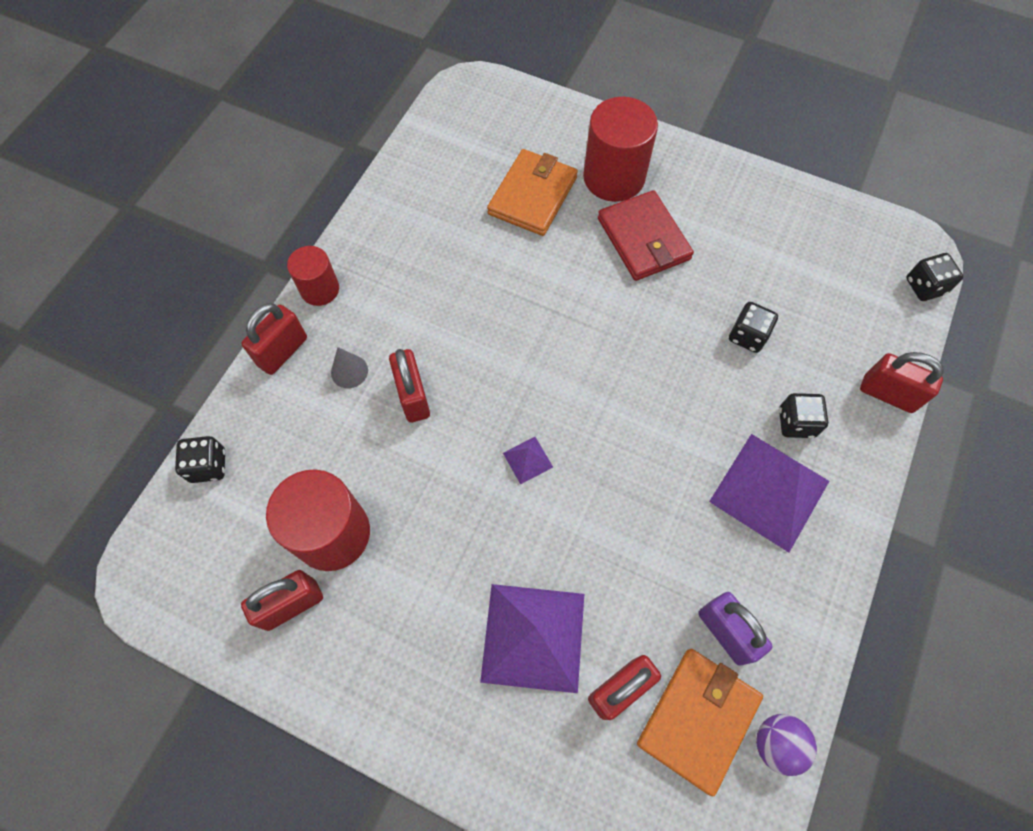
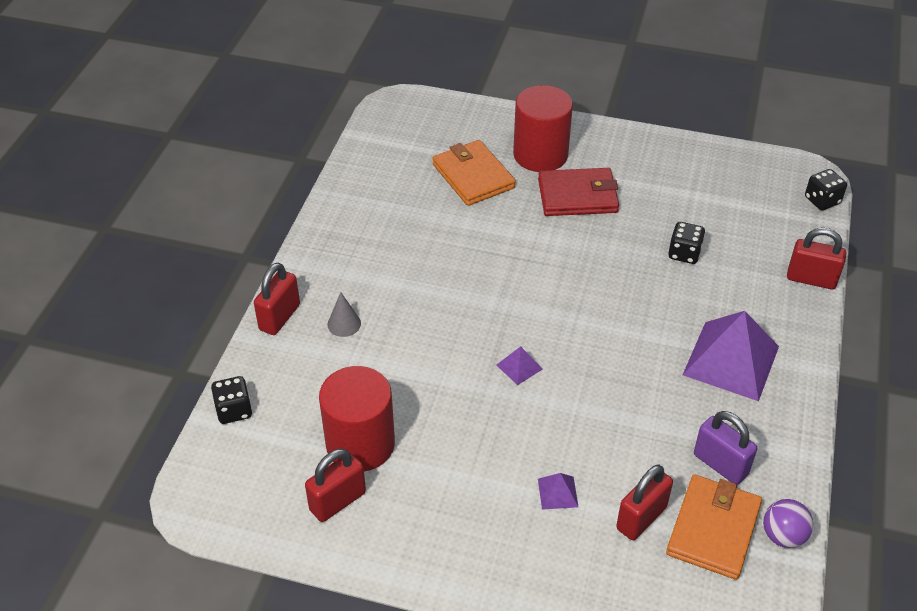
camera: 10 degrees left, 20 degrees down
(320, 289) = (301, 267): red cylinder -> none
(413, 396) = (406, 335): red padlock -> none
(532, 195) = (473, 176): orange wallet -> orange wallet turned 45 degrees counterclockwise
(533, 637) = (557, 492): purple pyramid -> purple pyramid, size x0.43
(643, 239) = (577, 196): red wallet -> red wallet turned 60 degrees counterclockwise
(796, 423) = (740, 309): black dice -> none

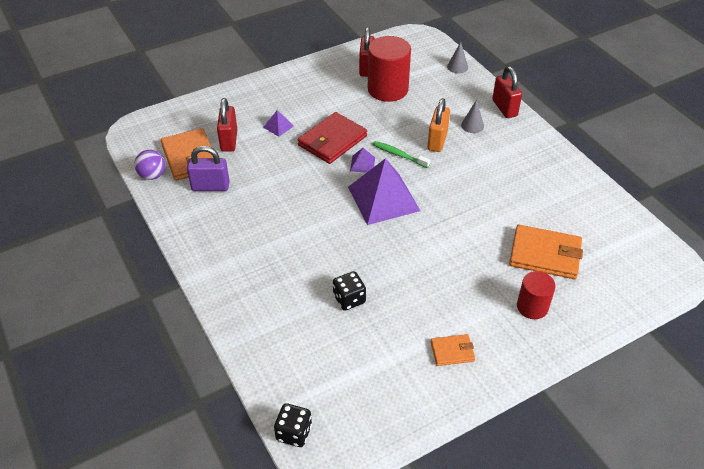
camera: 135 degrees right, 0 degrees up
(234, 410) = (457, 67): black dice -> grey cone
(406, 334) = (437, 141): none -> orange padlock
(467, 348) = (399, 155): none -> green toothbrush
(540, 155) = (532, 307): red cylinder -> red cylinder, size x0.59
(577, 196) = (465, 291): red wallet -> red wallet (332, 141)
(642, 170) = (452, 351): none -> orange wallet
(731, 360) = (252, 246): purple pyramid -> purple pyramid (383, 198)
(811, 279) = (246, 343): red padlock -> none

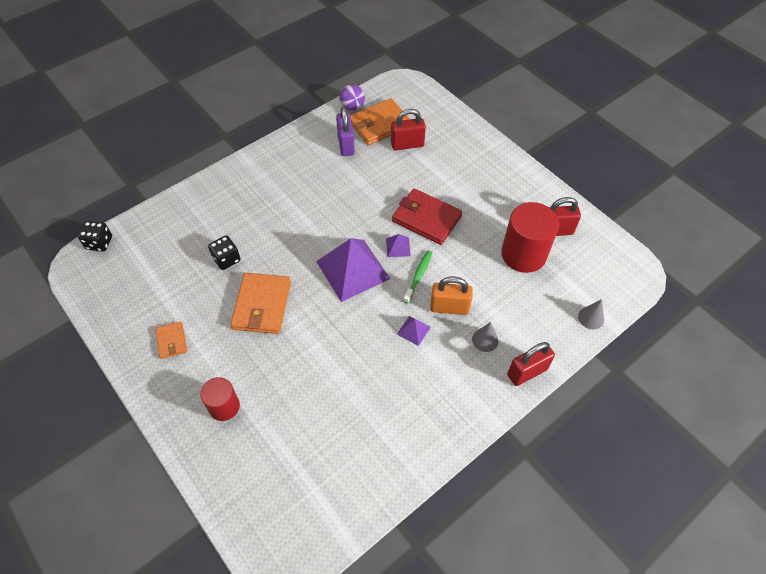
camera: 80 degrees right, 10 degrees up
(278, 126) = (436, 175): purple pyramid -> purple pyramid (413, 330)
(545, 254) = (294, 418): orange wallet -> orange wallet (262, 305)

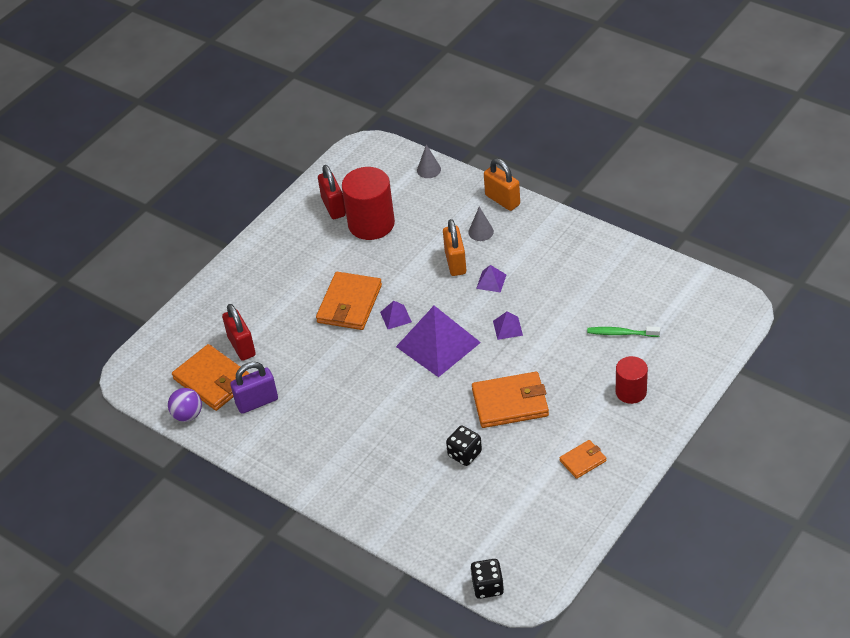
camera: 100 degrees left, 10 degrees down
(349, 327) = (507, 328): none -> purple pyramid
(418, 276) = (426, 292): green toothbrush -> green toothbrush (621, 333)
(426, 218) = (349, 304): red wallet -> orange wallet
(527, 372) = (502, 200): red padlock -> orange padlock

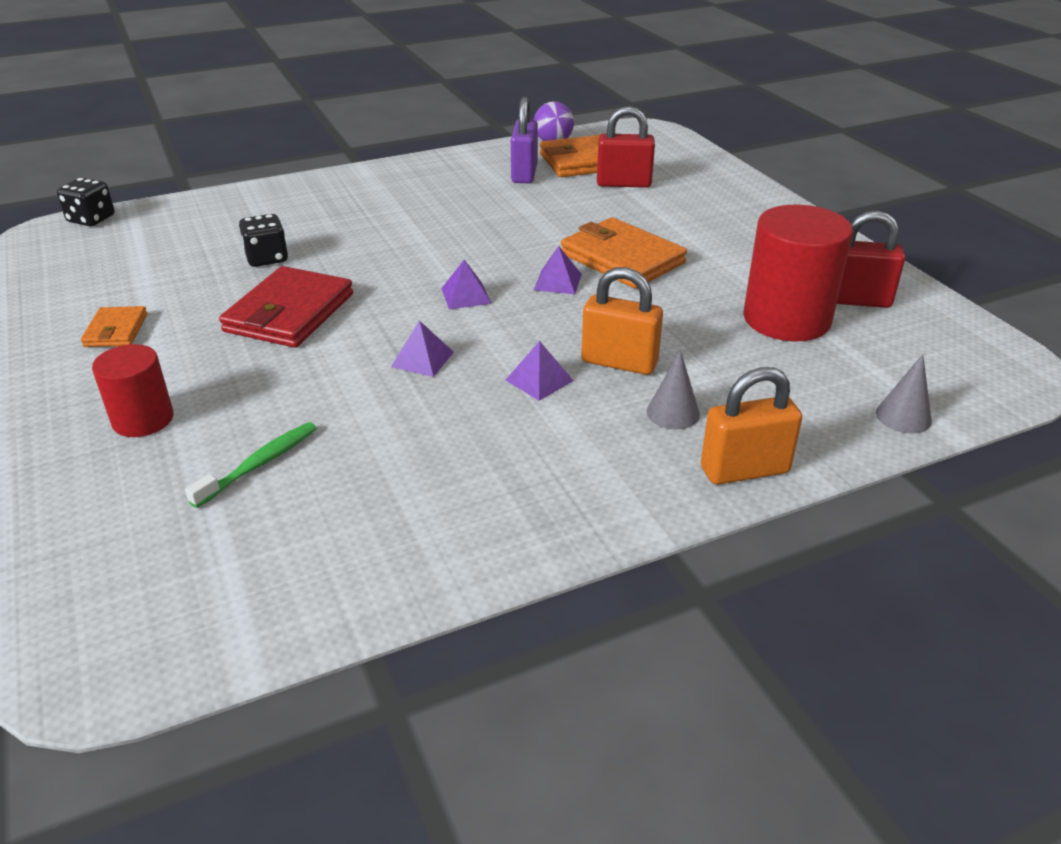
camera: 115 degrees right, 10 degrees down
(438, 344) = (465, 296): purple pyramid -> purple pyramid, size x0.43
(510, 403) = (289, 313): orange wallet -> red wallet

